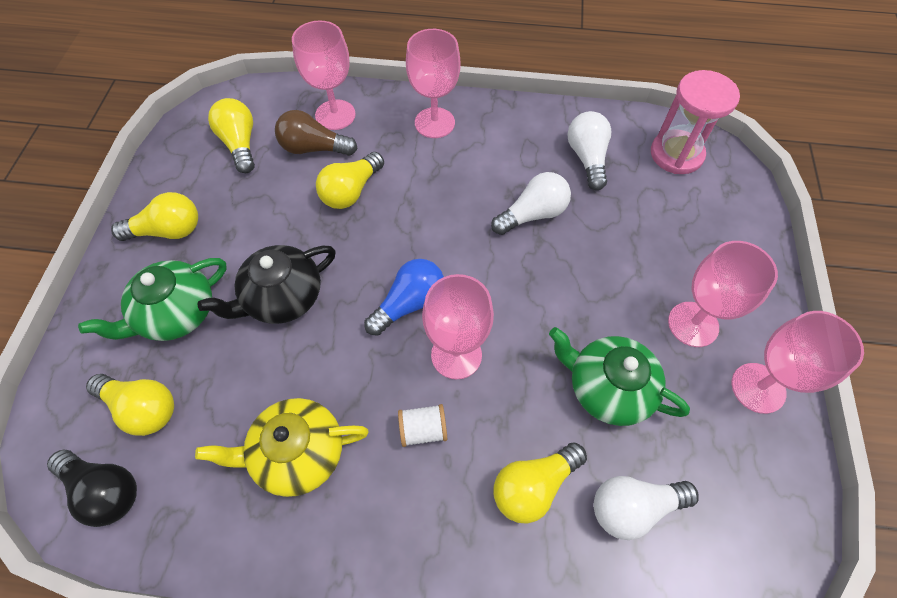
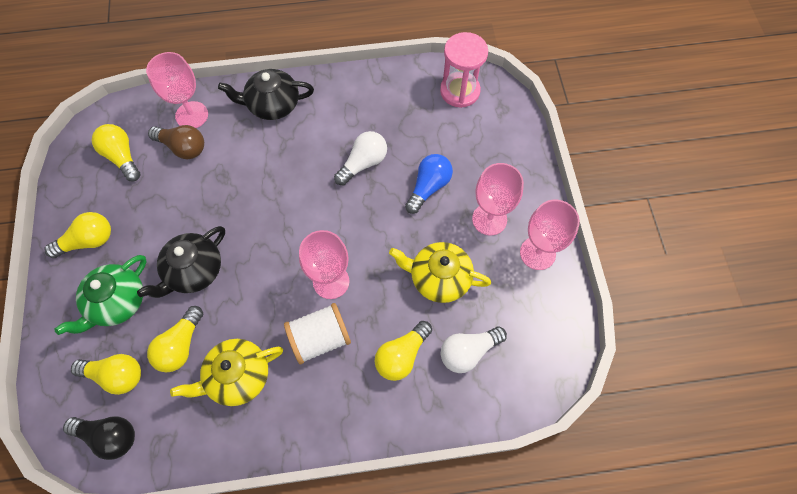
camera: 15 degrees left, 5 degrees up
(314, 148) = (183, 147): brown light bulb -> brown light bulb turned 150 degrees counterclockwise
(351, 191) = (222, 176): yellow light bulb -> yellow light bulb (181, 345)
(409, 304) = (288, 253): blue light bulb -> blue light bulb (428, 187)
(423, 430) = (320, 338): white spool -> white spool, size x1.73
(434, 123) = (272, 105): pink goblet -> black teapot
(587, 158) = (395, 109): white light bulb -> none
(607, 388) = (439, 278): green teapot -> yellow teapot

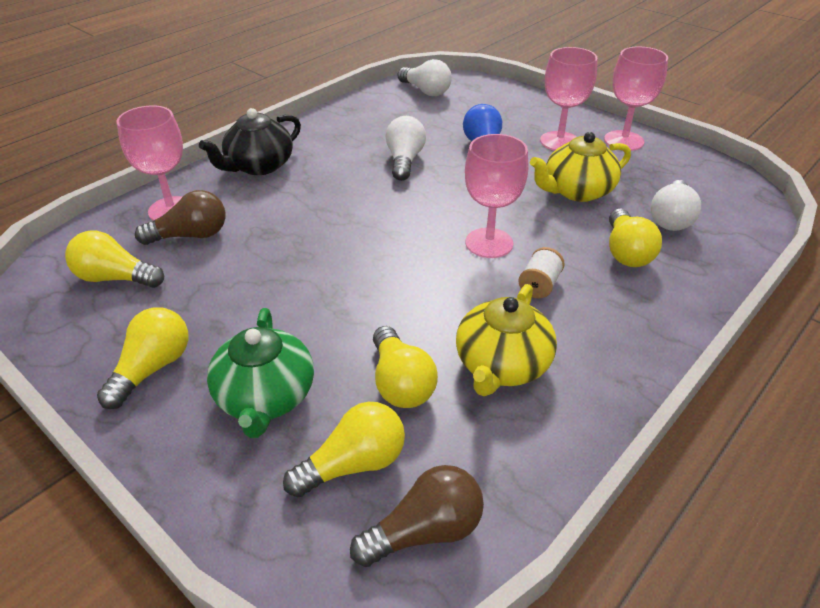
camera: 40 degrees left, 25 degrees down
(109, 436) = (425, 531): black light bulb -> brown light bulb
(193, 271) = (331, 316): black teapot -> none
(320, 338) = (539, 285): white spool -> white spool, size x0.58
(460, 91) = (425, 91): pink hourglass -> white light bulb

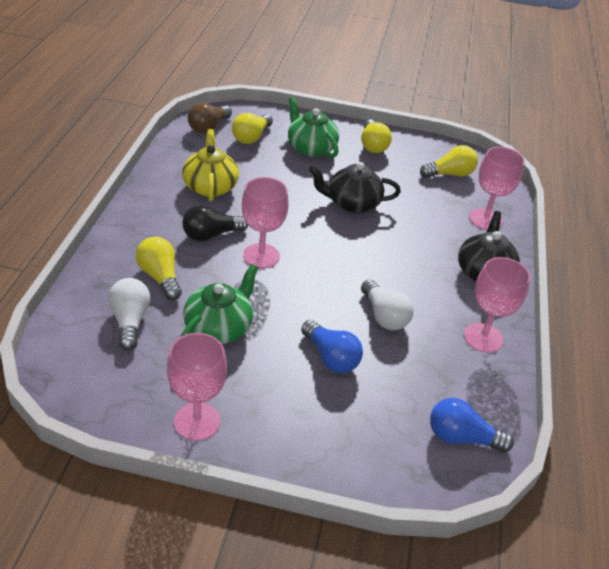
camera: 145 degrees right, 0 degrees up
(190, 235) = (448, 207): brown light bulb -> none
(310, 275) = (352, 203): none -> black teapot
(400, 383) = (255, 167): yellow light bulb -> none
(425, 91) = (461, 438): white light bulb -> blue light bulb
(539, 285) = (211, 235): white spool -> black light bulb
(559, 141) = (264, 395): pink goblet -> pink goblet (483, 337)
(577, 191) = (219, 328): yellow teapot -> green teapot

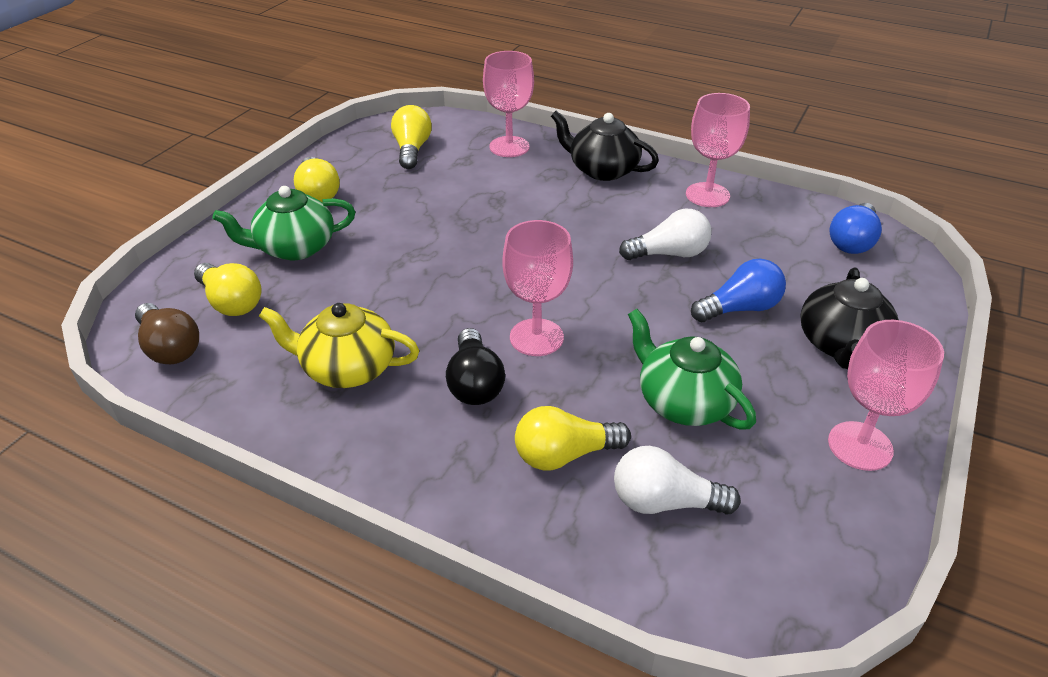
camera: 70 degrees left, 0 degrees up
(352, 203) = (444, 236): black teapot -> black teapot (840, 344)
(372, 145) = (318, 193): yellow light bulb -> yellow light bulb turned 60 degrees clockwise

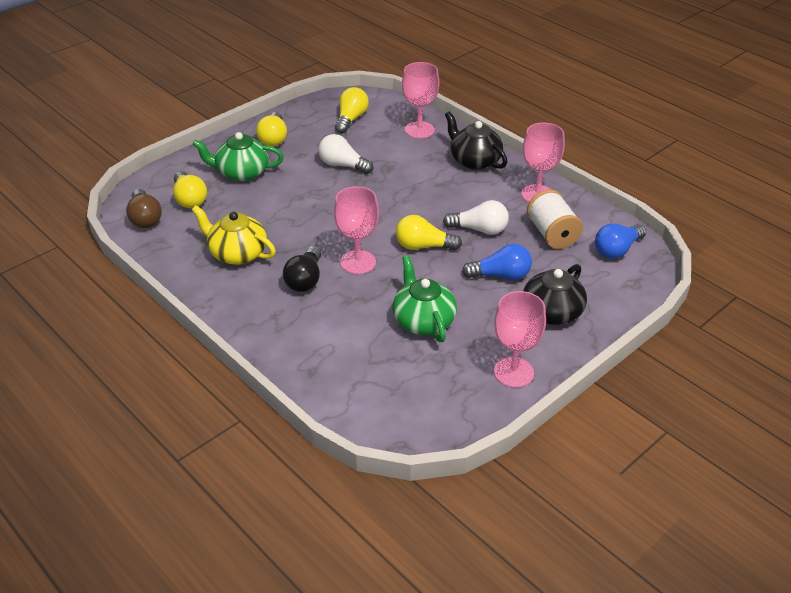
camera: 20 degrees right, 0 degrees up
(565, 454) = (333, 331): yellow light bulb -> yellow light bulb (423, 246)
(665, 502) = (374, 370): white light bulb -> white light bulb (343, 165)
(761, 240) = (552, 234): none -> white spool

